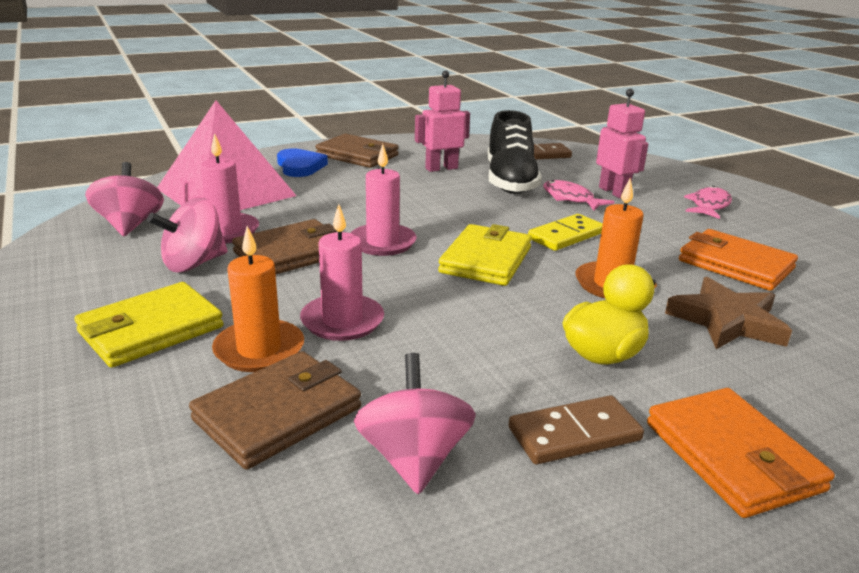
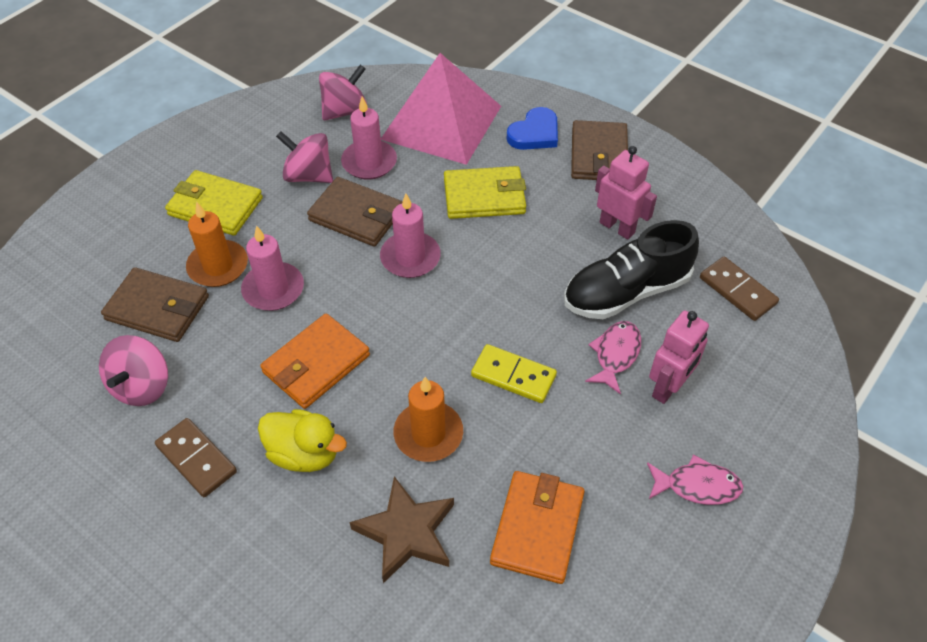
camera: 65 degrees right, 25 degrees up
(414, 458) = (142, 386): pink spinning top -> pink spinning top turned 135 degrees clockwise
(486, 260) = (421, 334): yellow wallet -> yellow wallet (484, 196)
(732, 456) = (208, 554): orange wallet -> orange wallet (316, 364)

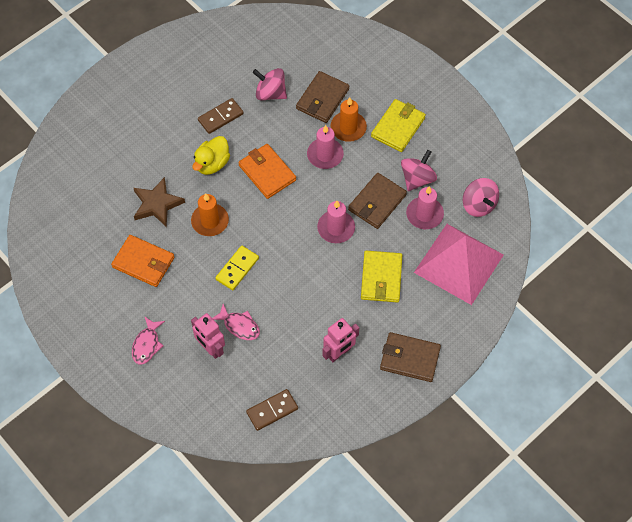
camera: 100 degrees right, 10 degrees up
(535, 133) = (438, 321): blue heart -> none
(626, 292) = (284, 344): black shoe -> none

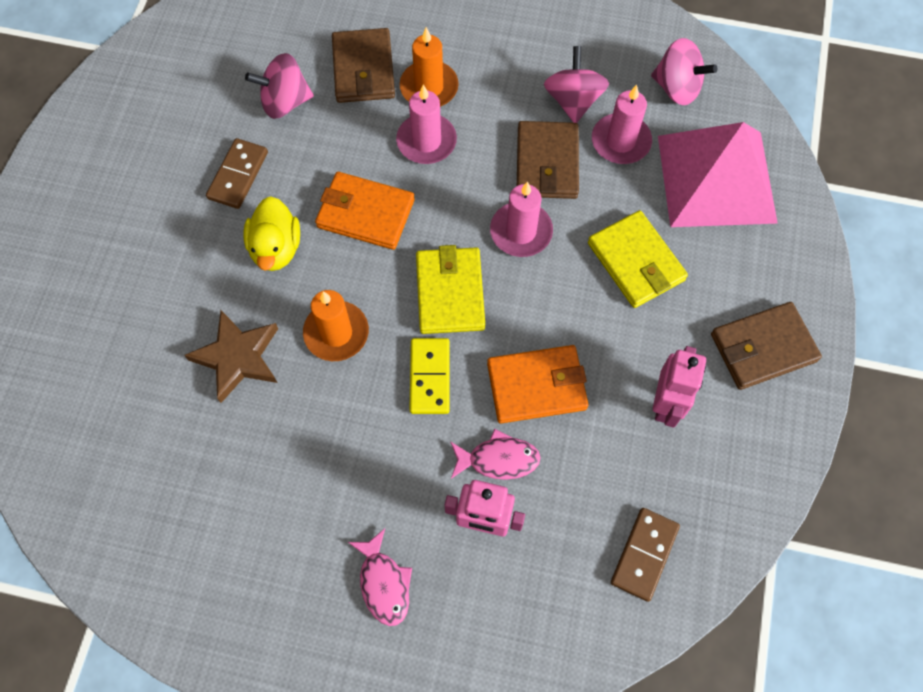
camera: 35 degrees left, 5 degrees up
(143, 262) = (282, 459): orange wallet -> orange wallet (536, 386)
(398, 127) = (494, 49): yellow wallet -> yellow wallet (450, 293)

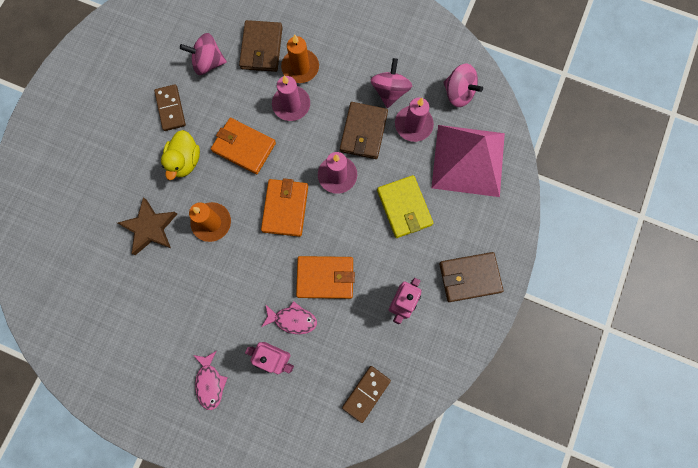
camera: 10 degrees right, 10 degrees up
(238, 175) = (171, 108): brown domino -> brown domino turned 45 degrees counterclockwise
(429, 377) = (262, 260): yellow domino -> none
(450, 293) = (285, 208): yellow wallet -> orange wallet

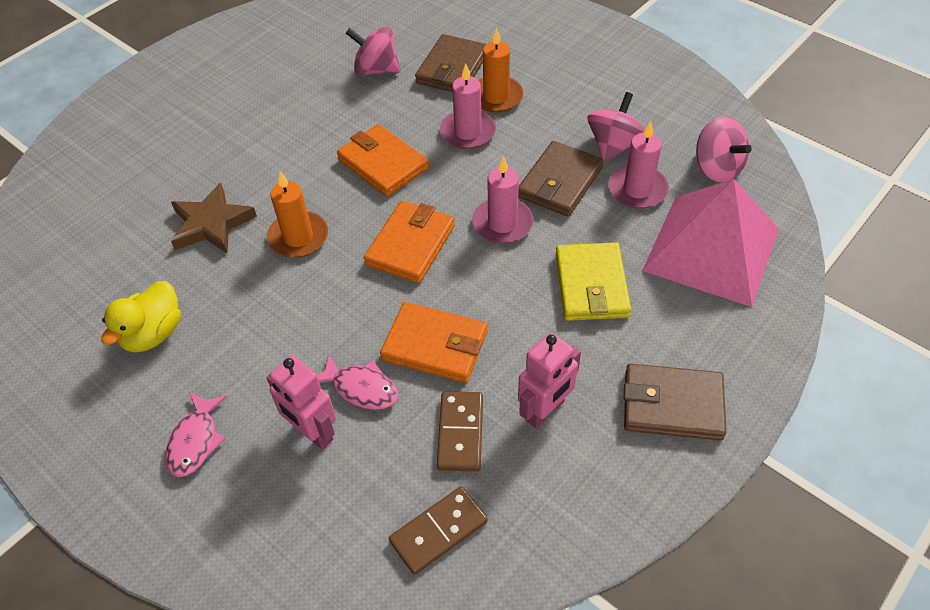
camera: 20 degrees right, 25 degrees down
(171, 108) = (305, 104): brown domino -> brown domino (460, 433)
(185, 161) = (297, 162): yellow duck -> yellow duck (153, 333)

